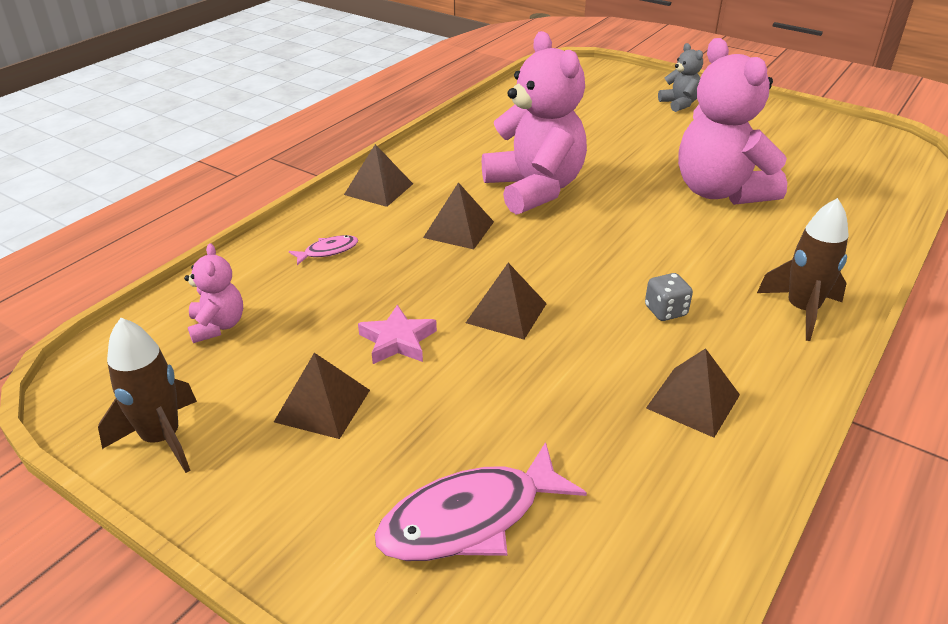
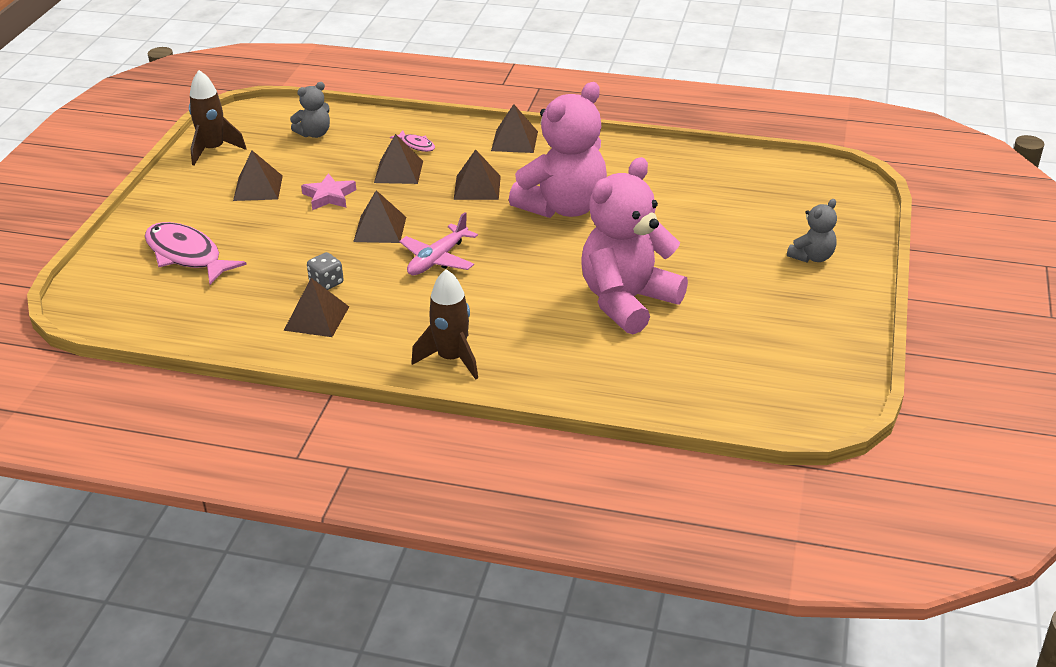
camera: 70 degrees right, 0 degrees up
(218, 326) = (314, 134): pink teddy bear -> grey teddy bear
(380, 275) = (398, 171): none -> brown pyramid
(597, 283) = (437, 259): none -> pink plane
(665, 311) = (417, 294): grey dice -> grey dice (326, 283)

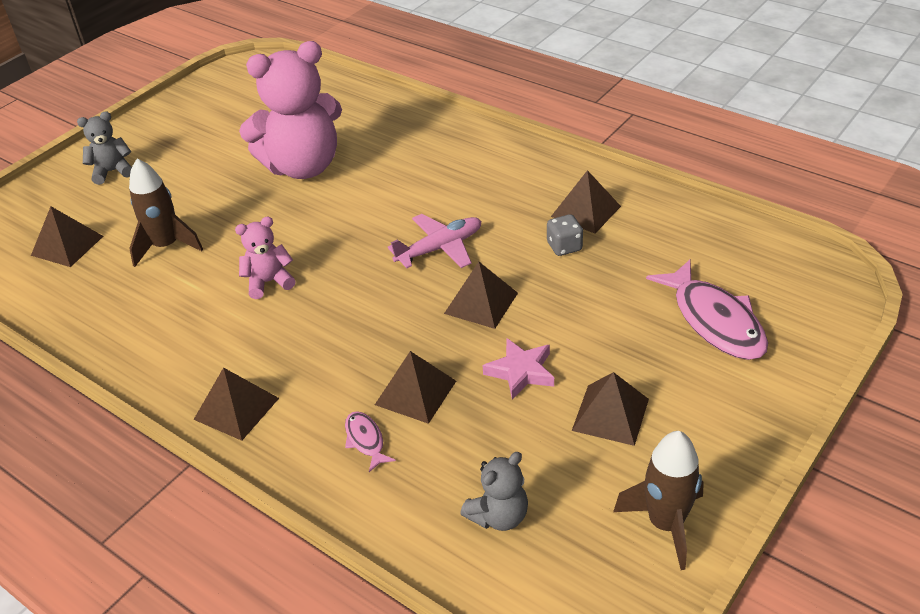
camera: 155 degrees left, 5 degrees up
(314, 134) = (499, 516): grey teddy bear -> grey teddy bear turned 150 degrees clockwise
(451, 359) = (482, 150): brown rocket -> brown rocket (166, 246)
(477, 187) = (338, 337): brown pyramid -> brown pyramid (67, 245)
(563, 207) = (269, 282): pink teddy bear -> pink teddy bear, size x0.46

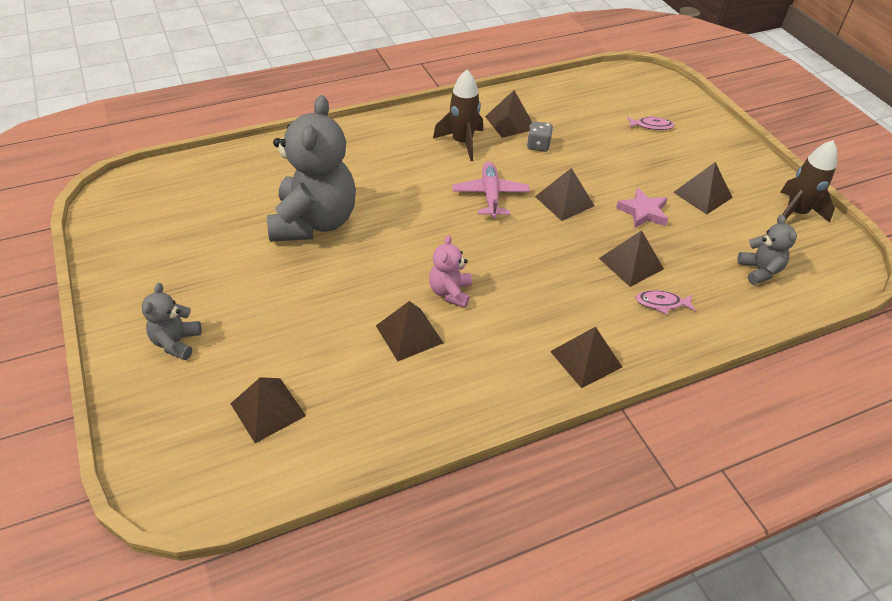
camera: 65 degrees left, 5 degrees up
(166, 246) = (341, 339): brown rocket -> brown rocket (462, 142)
(196, 280) = (409, 334): none -> brown pyramid
(303, 167) = (314, 222): pink teddy bear -> grey teddy bear
(714, 321) = (651, 126): pink fish -> pink fish, size x0.47

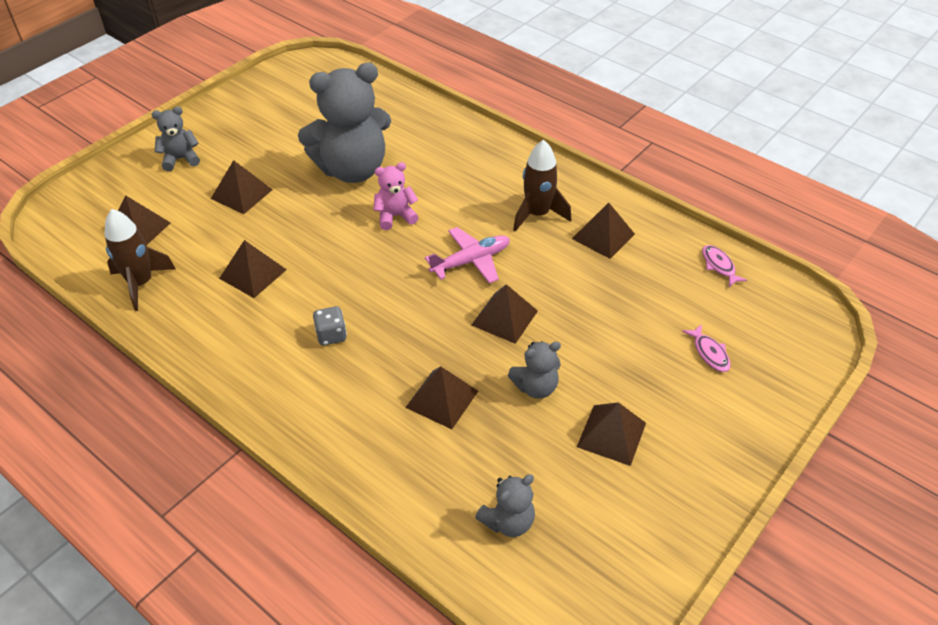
camera: 65 degrees right, 0 degrees up
(450, 292) = (317, 281): pink teddy bear -> pink teddy bear (395, 216)
(538, 146) = (582, 269): grey dice -> grey dice (331, 335)
(586, 359) = (284, 400): brown pyramid -> brown pyramid (241, 194)
(643, 212) = (535, 387): pink star -> grey teddy bear
(661, 303) = (396, 440): pink fish -> pink fish (719, 266)
(796, 213) = (652, 541): brown rocket -> brown rocket (141, 284)

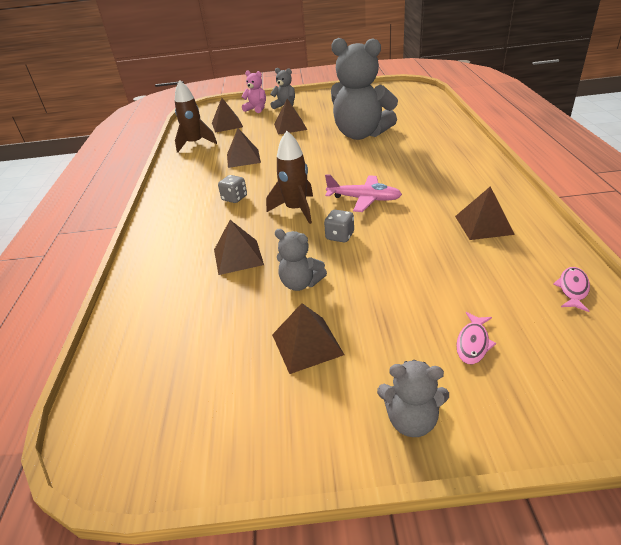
camera: 50 degrees right, 10 degrees down
(395, 216) = (352, 162): pink teddy bear -> pink teddy bear (256, 109)
(504, 318) = (340, 236): brown pyramid -> grey dice
(508, 521) = (165, 345): grey teddy bear -> grey teddy bear (411, 420)
(537, 214) = (448, 194): brown rocket -> brown rocket (296, 210)

